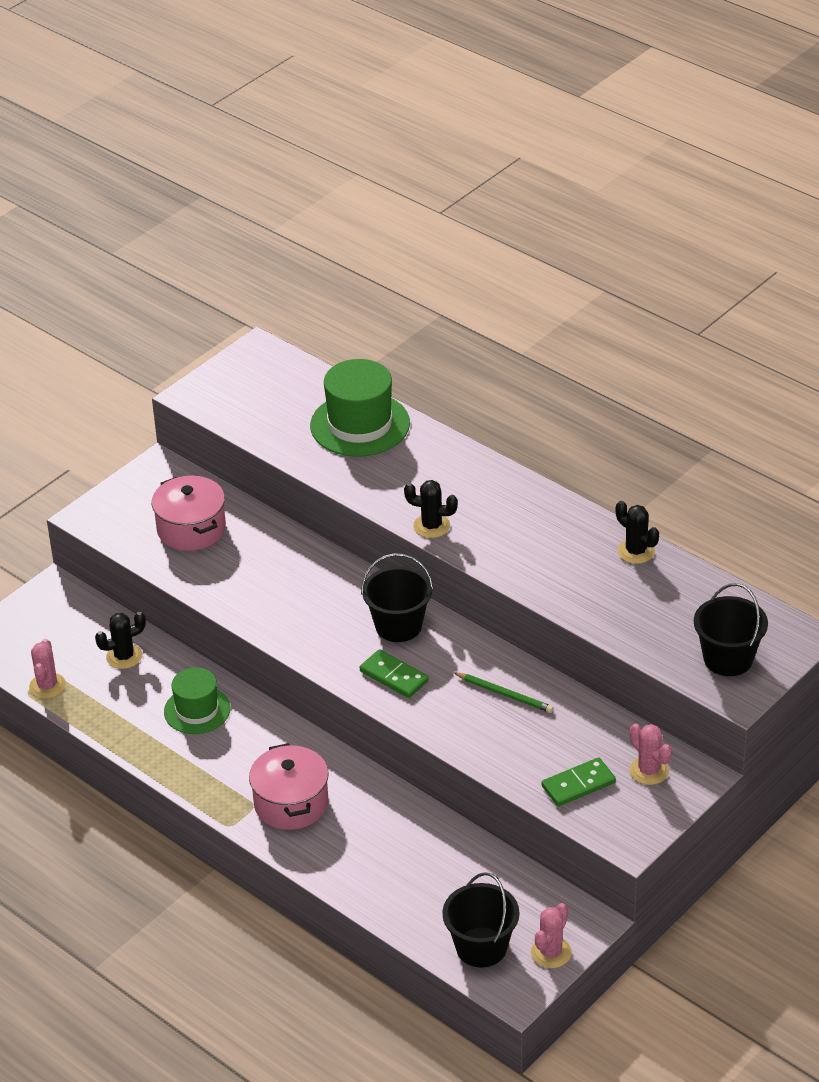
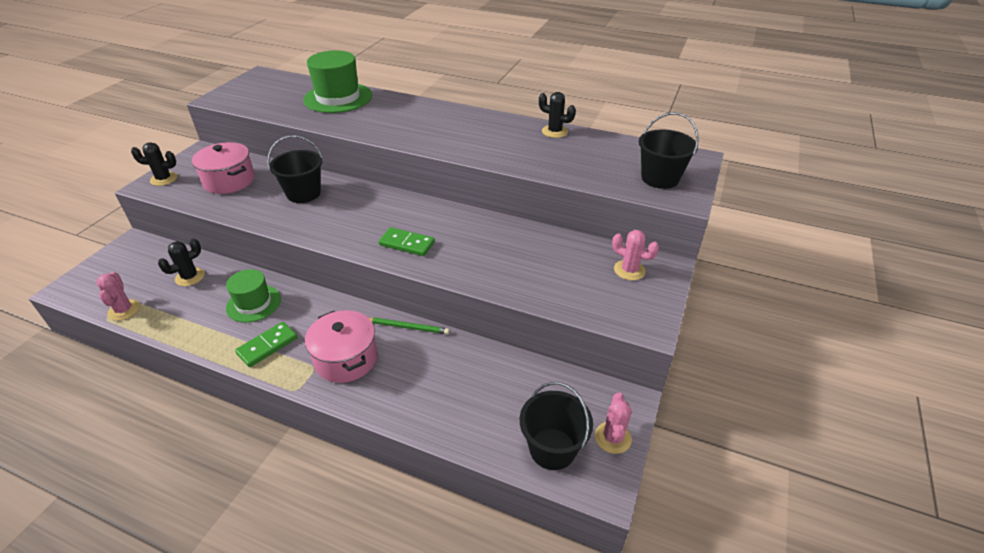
camera: 20 degrees left, 0 degrees up
(398, 626) = (399, 212): black bucket -> black bucket (303, 193)
(431, 526) = (407, 139): black cactus -> black cactus (164, 179)
(504, 694) = (495, 240): green pencil -> green pencil (407, 327)
(578, 784) = (584, 291): green domino -> green domino (267, 346)

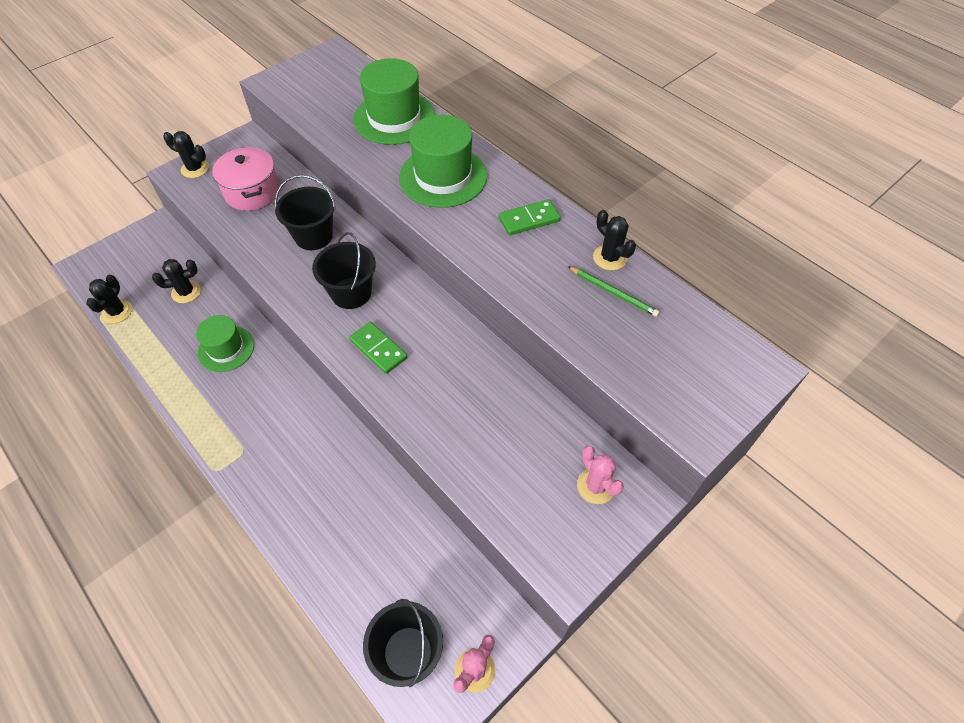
camera: 25 degrees right, 15 degrees up
(124, 310) = (117, 312): pink cactus -> black cactus
(267, 346) = (215, 407): green domino -> green domino (529, 219)
(346, 359) = (275, 453): pink pot -> none
(401, 119) = (443, 176): none -> green hat
(407, 327) = (350, 439): green pencil -> green pencil (613, 292)
(660, 178) = (690, 386): black bucket -> black bucket (351, 293)

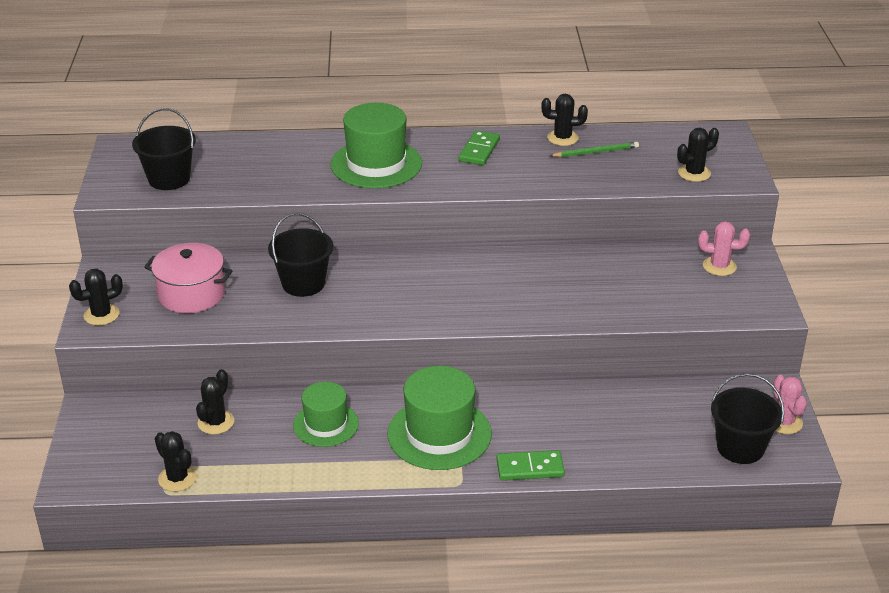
camera: 50 degrees left, 20 degrees down
(351, 293) = (400, 292): black bucket -> black bucket (169, 179)
(378, 349) = (479, 304): green domino -> green domino (530, 468)
(394, 118) = (267, 155): green hat -> green hat (439, 434)
(661, 384) = (694, 173): none -> black cactus

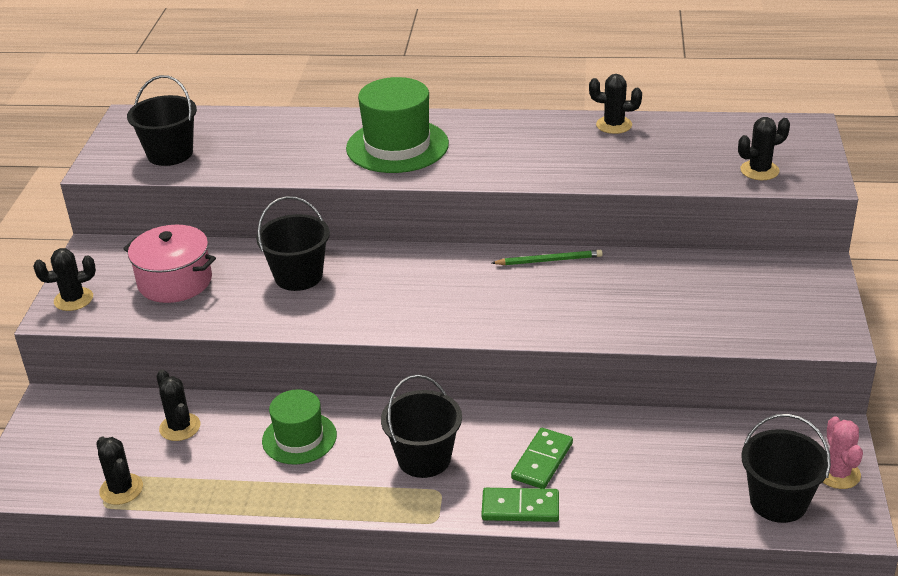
camera: 10 degrees right, 0 degrees up
(216, 422) = (180, 427): black cactus -> black cactus turned 60 degrees counterclockwise
(439, 434) = (424, 458): green hat -> black bucket
(479, 150) = (516, 135): green domino -> green domino (542, 461)
(595, 152) = (648, 142): green pencil -> green pencil (548, 260)
(719, 266) = (780, 281): pink cactus -> none

